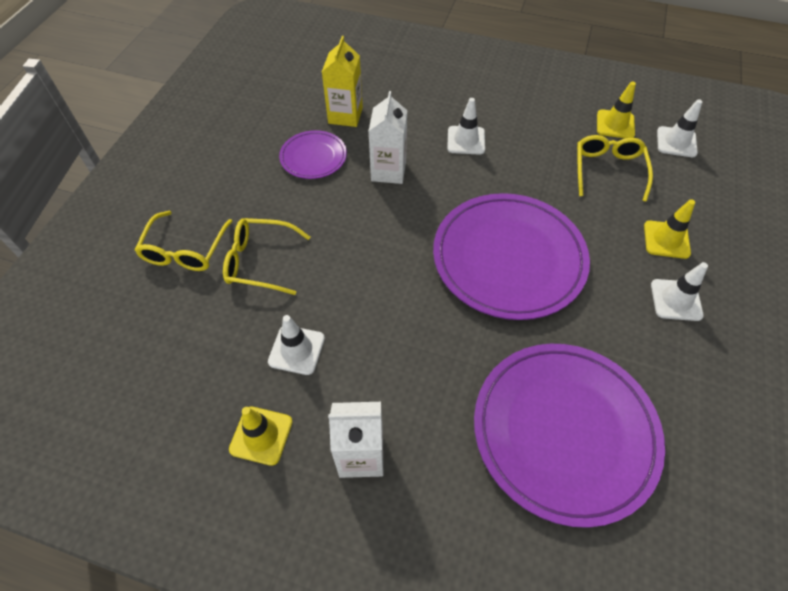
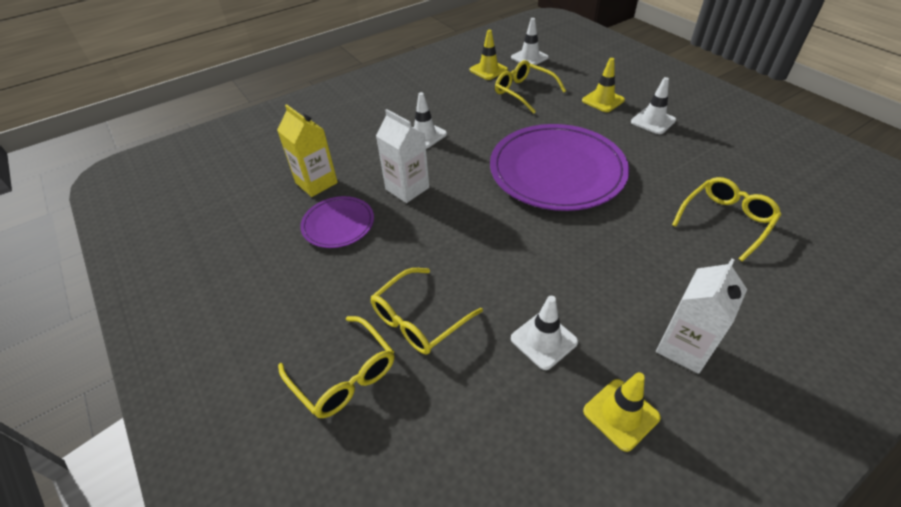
camera: 50 degrees left, 10 degrees down
(564, 432) = (726, 220): purple plate -> yellow glasses

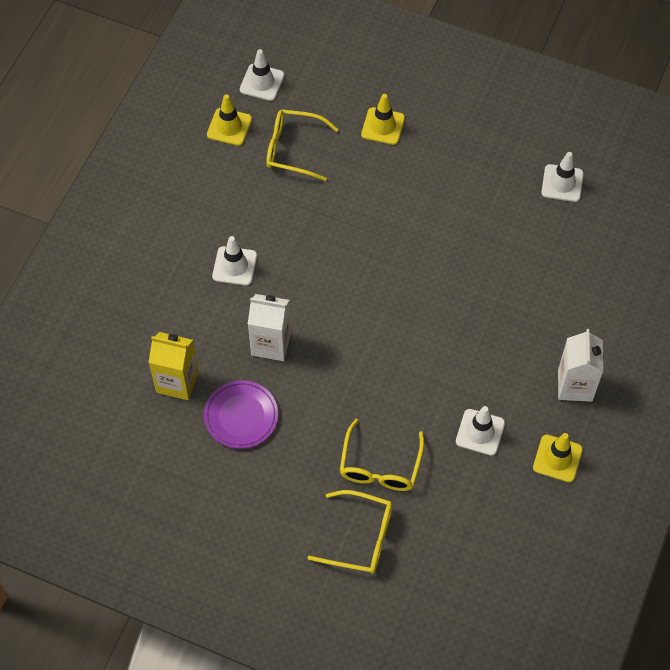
camera: 35 degrees left, 15 degrees up
(557, 171) = (394, 253): purple plate -> none
(653, 121) = (446, 138): white traffic cone -> white traffic cone (562, 183)
(726, 220) = (559, 244): yellow glasses -> none

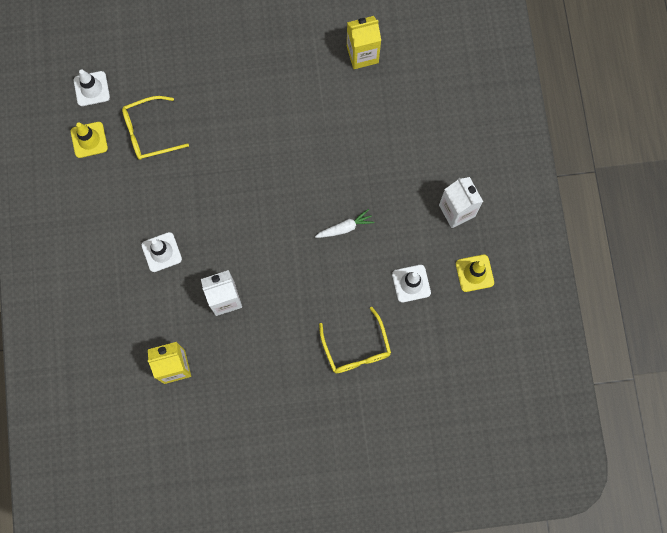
camera: 30 degrees left, 15 degrees up
(241, 416) = (236, 367): purple plate -> none
(360, 538) = (373, 409): yellow glasses -> none
(383, 126) = (205, 77): yellow traffic cone -> none
(440, 340) = (344, 228): none -> white carrot
(562, 183) = (362, 54): white traffic cone -> yellow carton

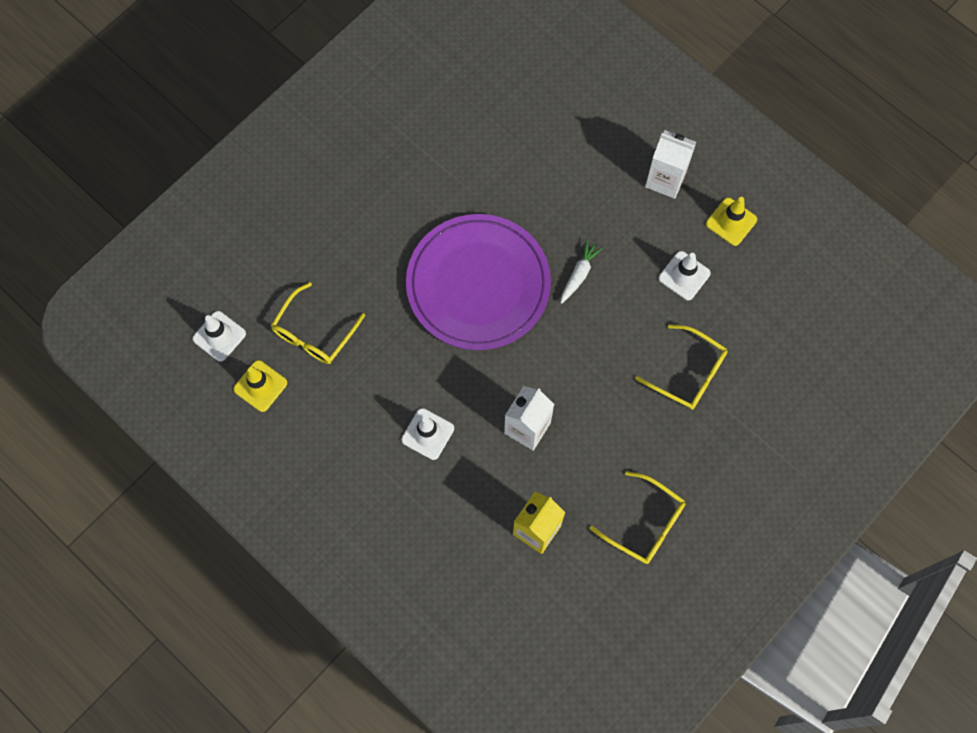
camera: 40 degrees left, 5 degrees down
(243, 419) = (645, 524): none -> yellow glasses
(275, 183) = (478, 284): none -> purple plate
(362, 54) = (454, 107): yellow carton -> none

